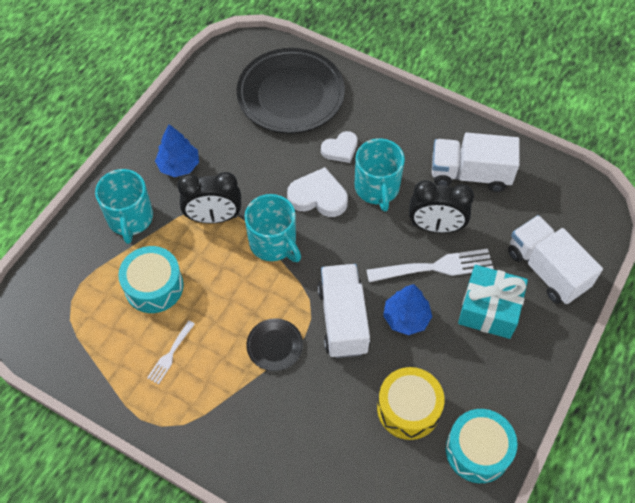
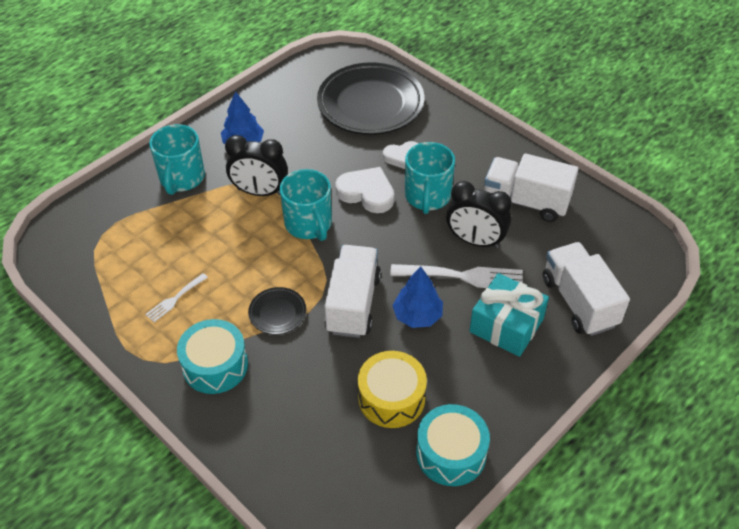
camera: 15 degrees right, 10 degrees down
(154, 286) = (182, 238): turquoise drum -> turquoise drum (215, 365)

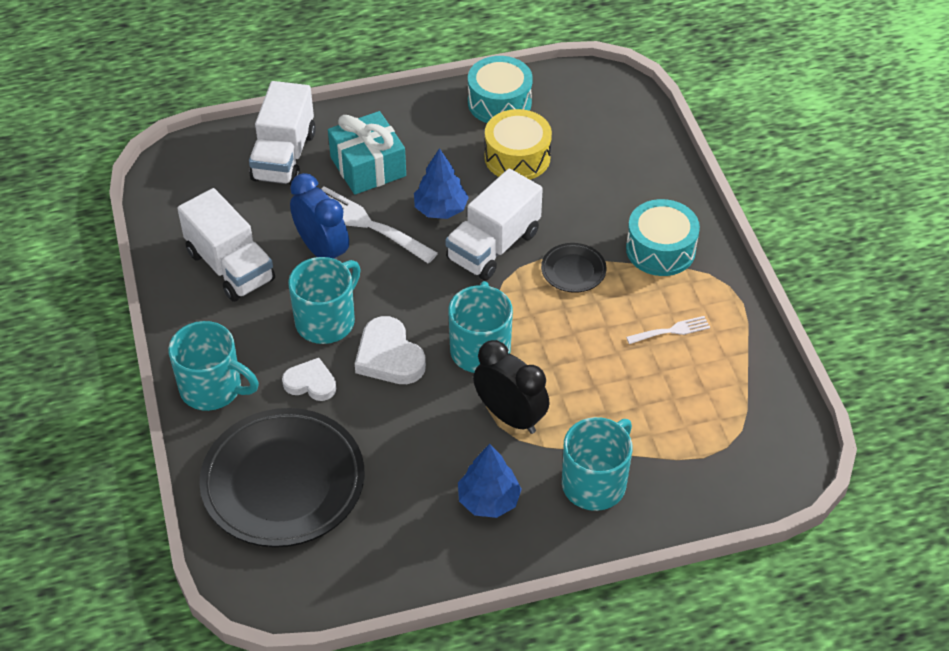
camera: 150 degrees left, 0 degrees up
(458, 129) = (213, 388): none -> turquoise mug
(475, 241) = (322, 251): black clock -> blue clock

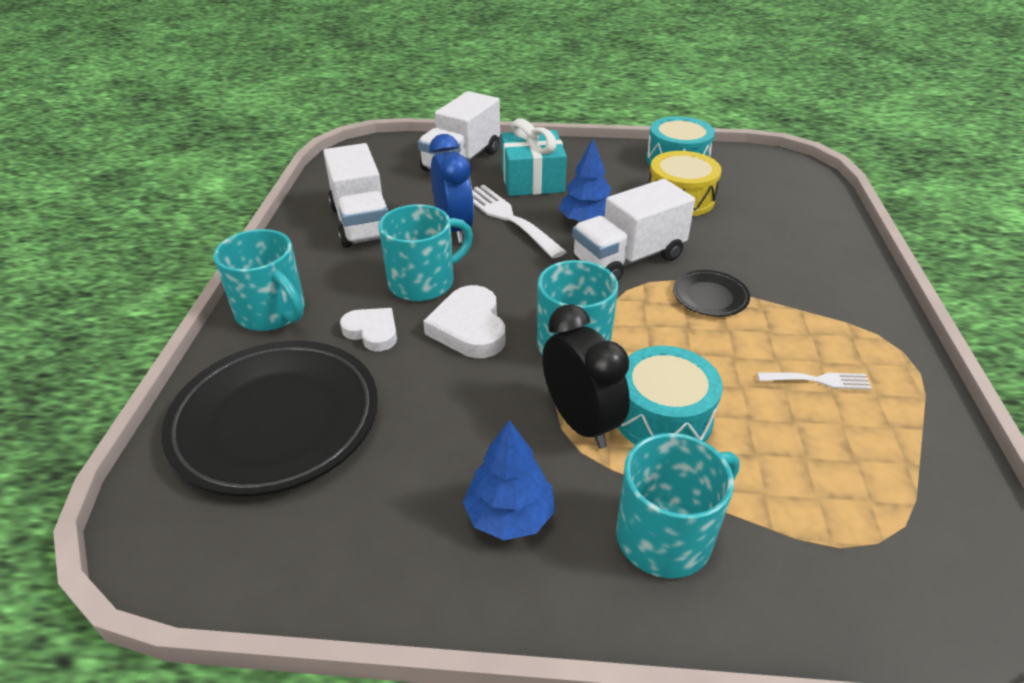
camera: 20 degrees right, 10 degrees down
(660, 249) = (819, 299): turquoise drum -> turquoise drum (662, 416)

